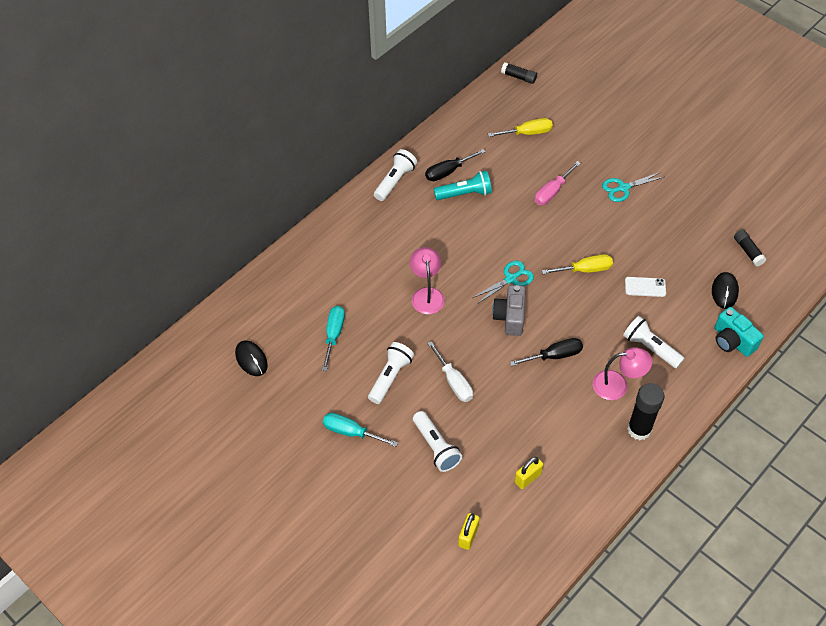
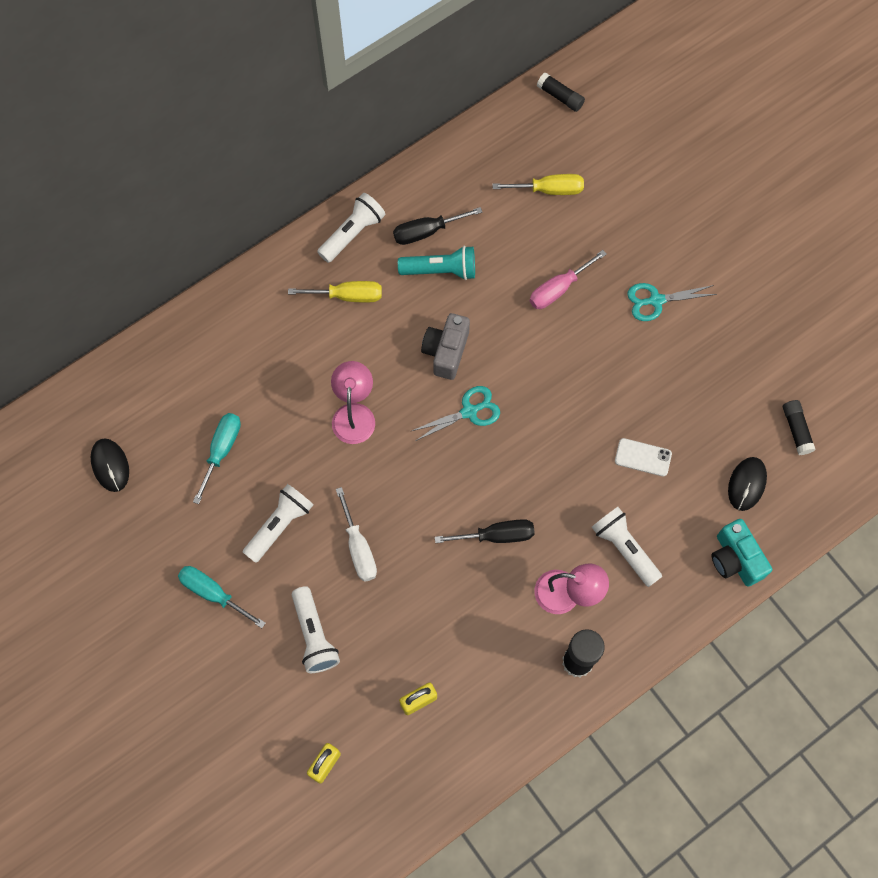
camera: 10 degrees right, 15 degrees up
(510, 317) = (454, 468): grey camera -> grey camera (446, 351)
(585, 270) = (570, 416): yellow screwdriver -> yellow screwdriver (348, 296)

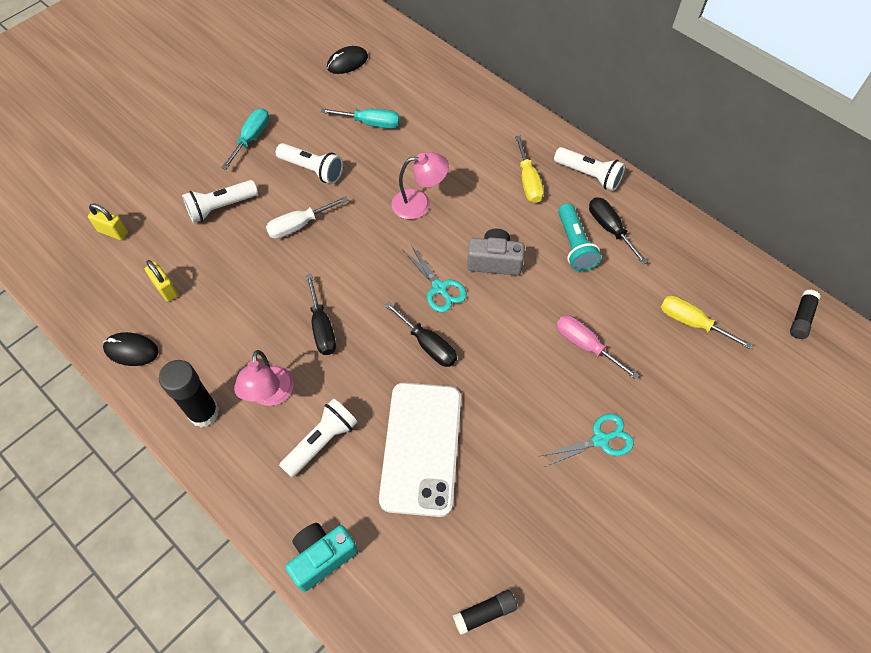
camera: 80 degrees right, 10 degrees down
(534, 434) = (428, 344): none -> black screwdriver
(549, 190) = (691, 322): yellow screwdriver -> yellow screwdriver turned 135 degrees clockwise
(643, 457) = (421, 448): white phone -> white phone, size x2.39
(656, 300) = (600, 440): turquoise scissors -> turquoise scissors turned 90 degrees clockwise
(746, 484) = (409, 561): black mouse -> black mouse (131, 350)

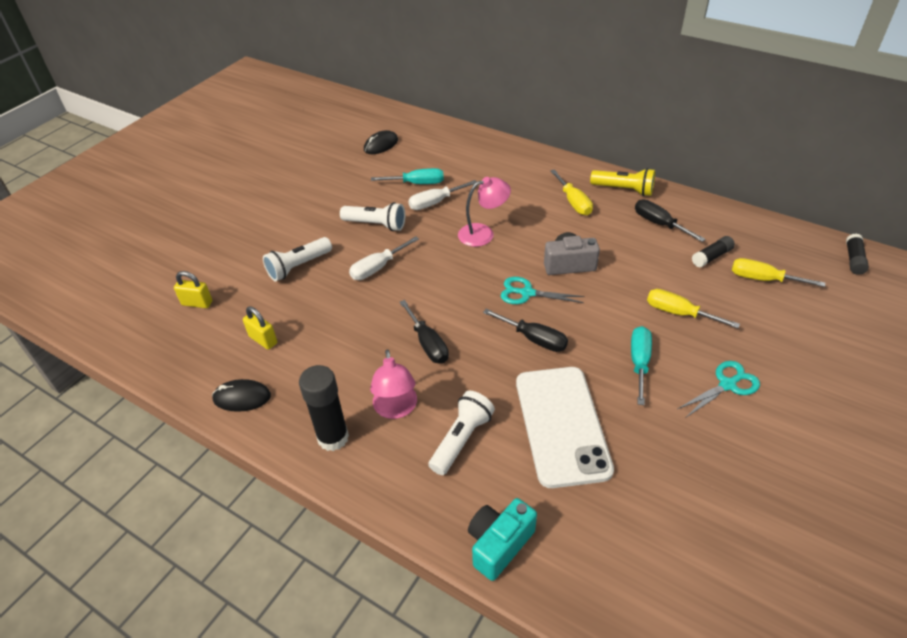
camera: 10 degrees left, 15 degrees down
(252, 138) = (311, 211): turquoise screwdriver -> turquoise screwdriver (639, 362)
(382, 153) = (435, 202): none -> white screwdriver
(439, 288) = (527, 293): turquoise scissors -> turquoise scissors turned 150 degrees clockwise
(484, 613) = (685, 560): black glue stick -> black glue stick (711, 257)
(574, 245) = (634, 241): turquoise flashlight -> none
(585, 345) = (678, 313): pink screwdriver -> yellow screwdriver
(589, 175) = (624, 190): white flashlight -> yellow flashlight

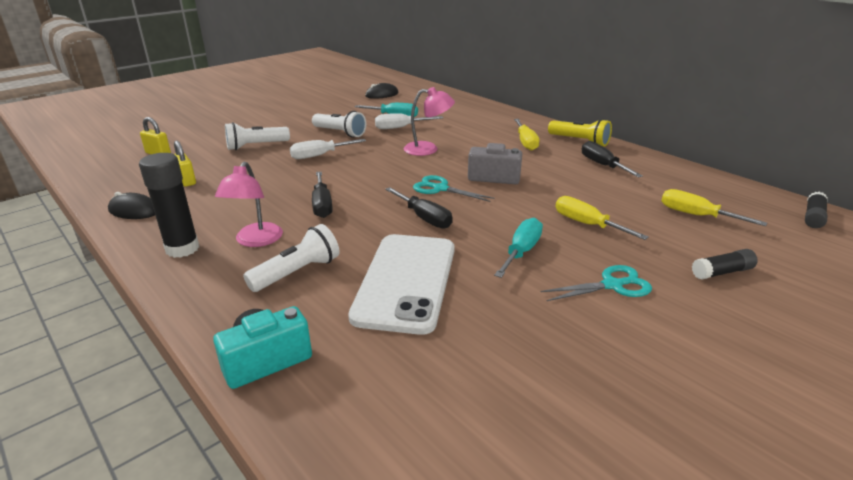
camera: 15 degrees right, 15 degrees down
(711, 257) = (646, 193): black glue stick -> black glue stick (722, 272)

